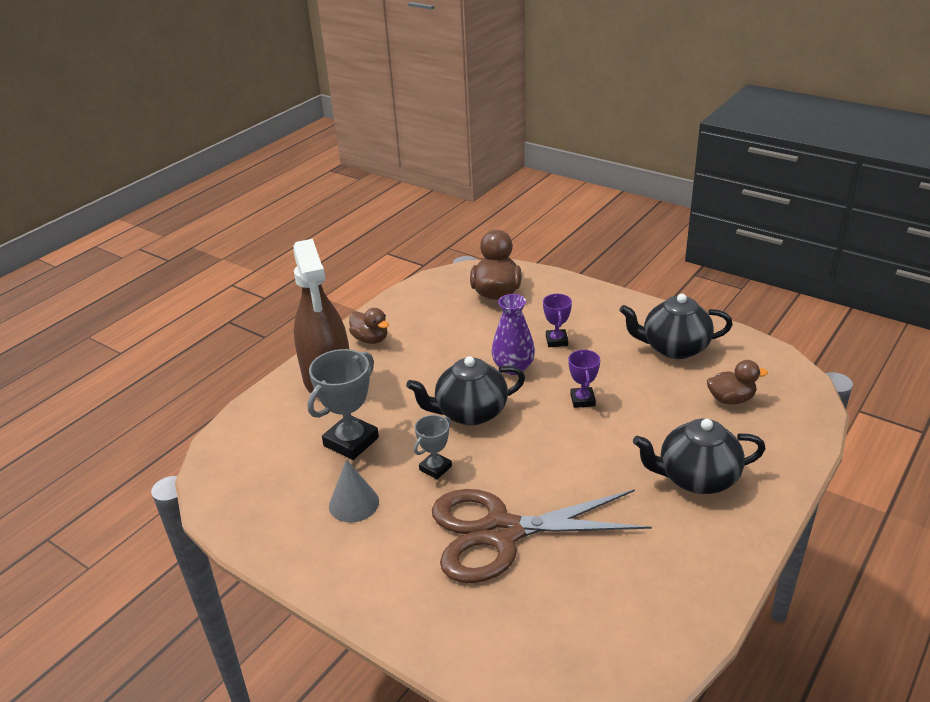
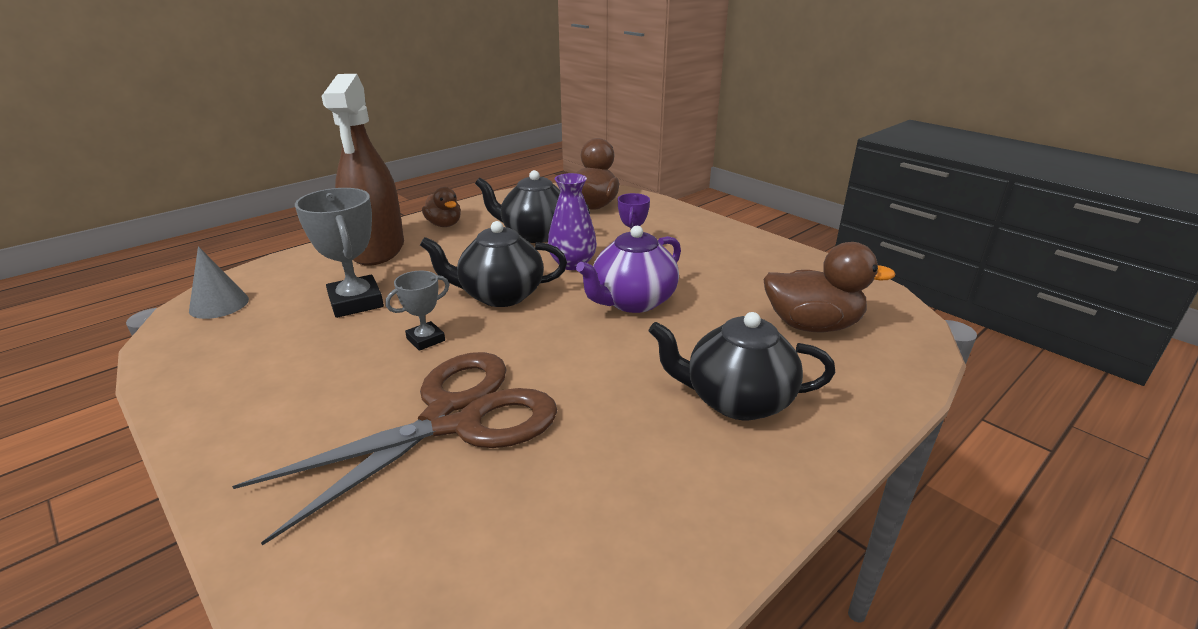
camera: 10 degrees right, 5 degrees down
(351, 442) = (356, 302): grey trophy -> grey trophy turned 75 degrees counterclockwise
(354, 503) = (309, 359): grey cone -> grey cone (219, 304)
(501, 532) = (454, 419): brown scissors -> brown scissors turned 135 degrees clockwise
(582, 400) = (632, 301): purple trophy -> purple teapot
(674, 348) = (760, 270): black teapot -> black teapot (535, 234)
(731, 399) = (812, 325): brown duck -> brown duck, size x1.60

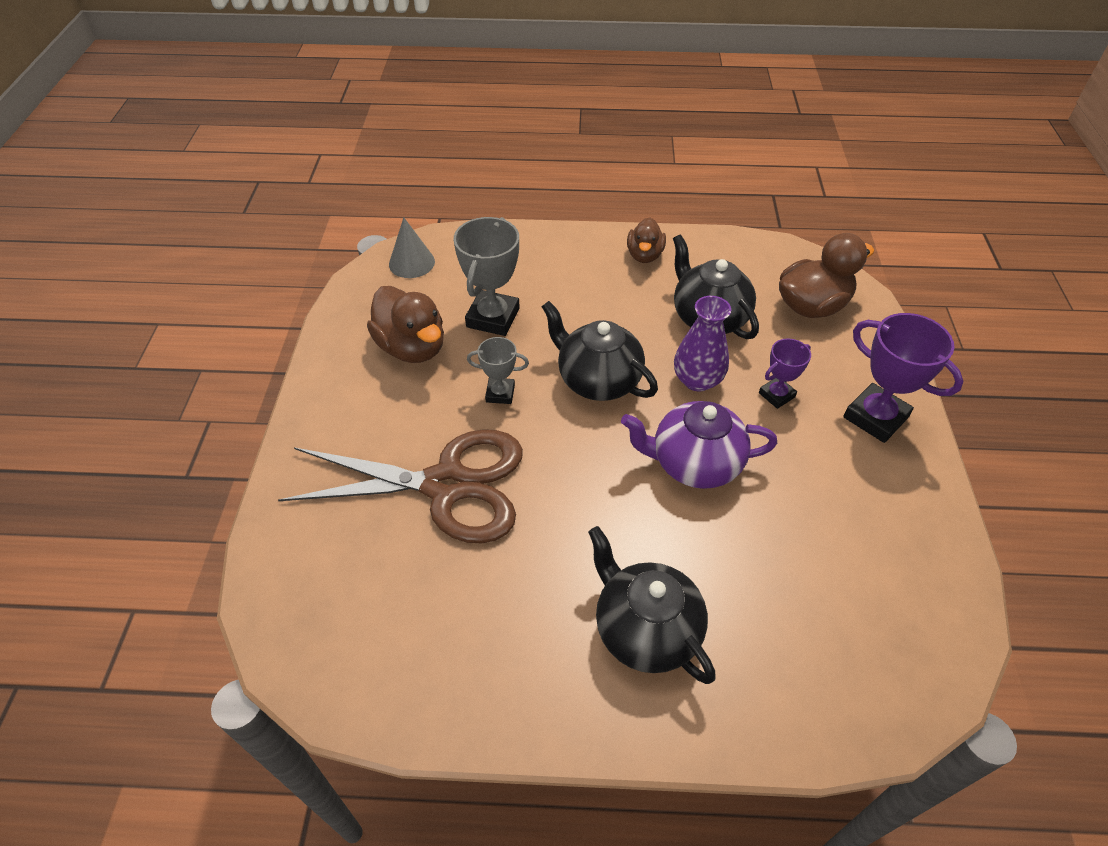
camera: 45 degrees right, 20 degrees up
(377, 249) = (562, 259): brown spray bottle -> none
(699, 233) = (875, 417): none -> purple trophy
(812, 325) = (822, 614): brown duck -> brown duck (412, 347)

